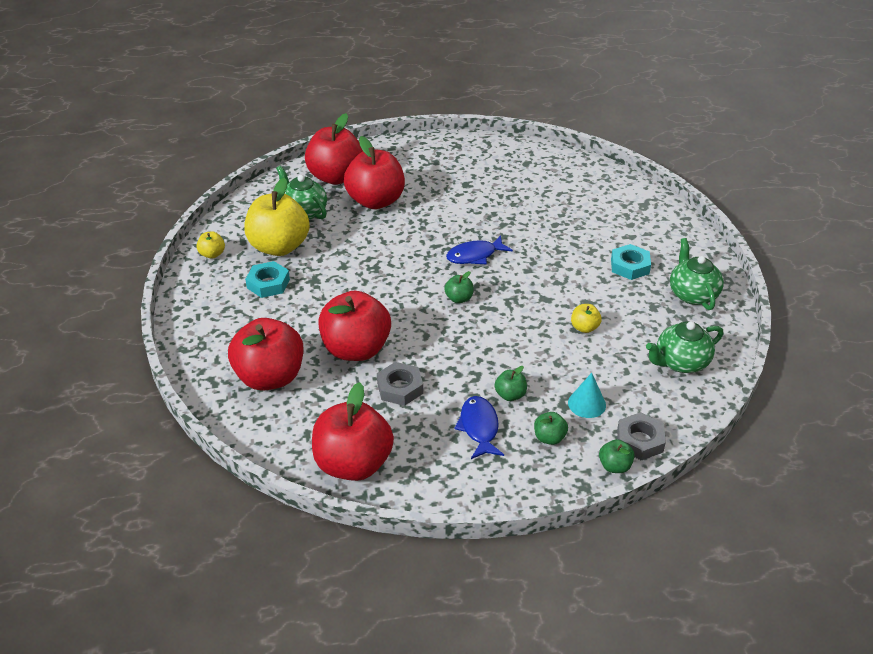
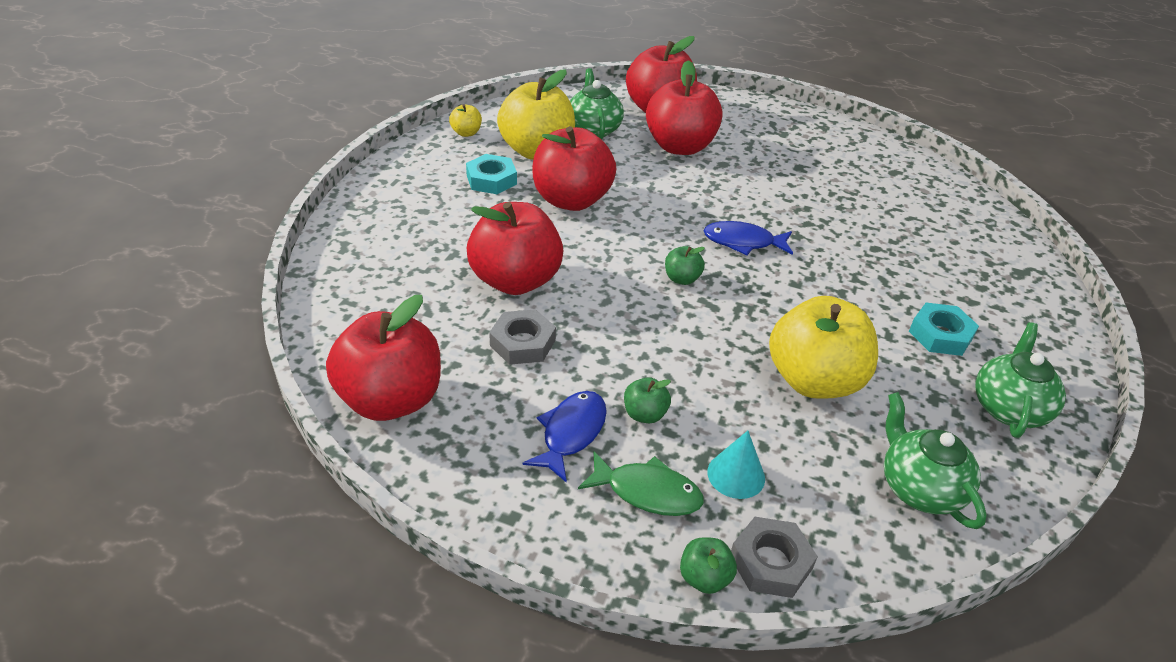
camera: 30 degrees right, 0 degrees up
(270, 377) = (401, 268): red apple -> red apple (571, 200)
(549, 438) = (647, 492): green apple -> green fish
(584, 328) = (814, 380): yellow apple -> yellow apple, size x2.32
(680, 362) = (919, 488): green teapot -> green teapot turned 60 degrees clockwise

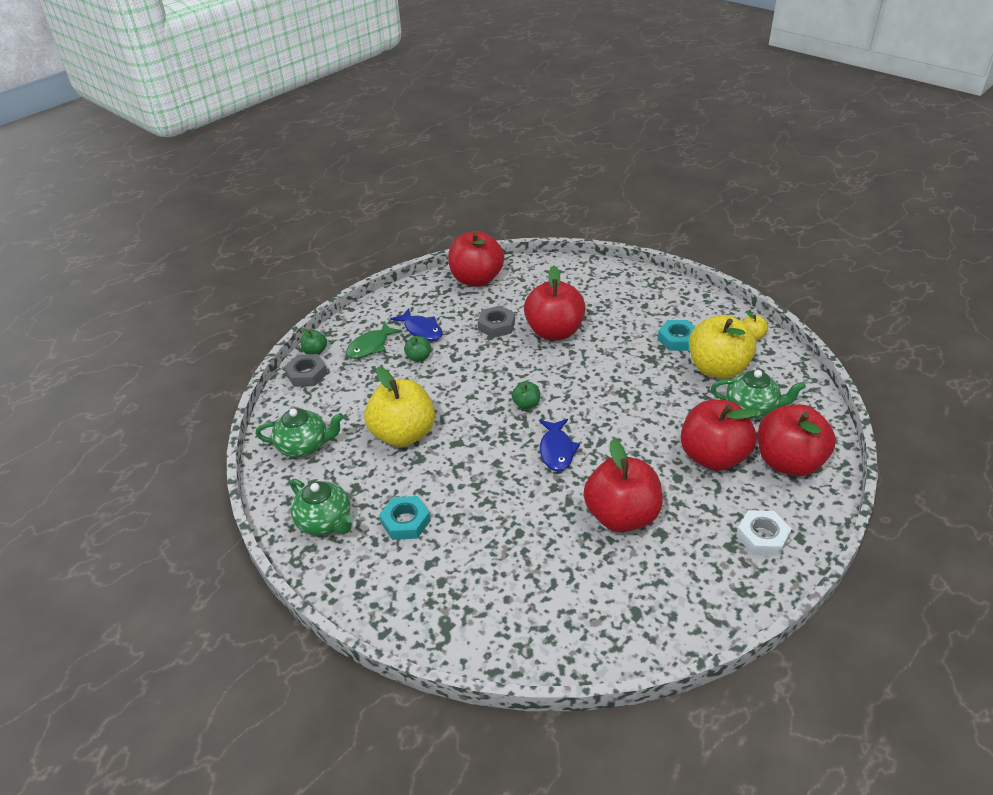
camera: 115 degrees right, 0 degrees up
(571, 200) = (640, 373): red apple -> red apple (621, 516)
(736, 475) = (360, 379): turquoise cone -> none
(743, 242) = (556, 450): blue fish -> blue fish turned 150 degrees clockwise
(759, 120) = (762, 537): none -> white nut

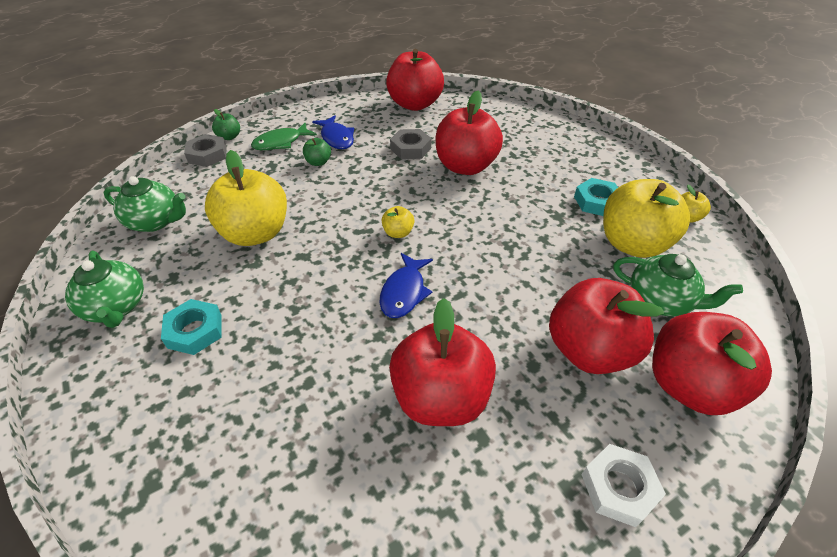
camera: 15 degrees right, 5 degrees up
(526, 404) = (398, 233): green apple -> yellow apple

